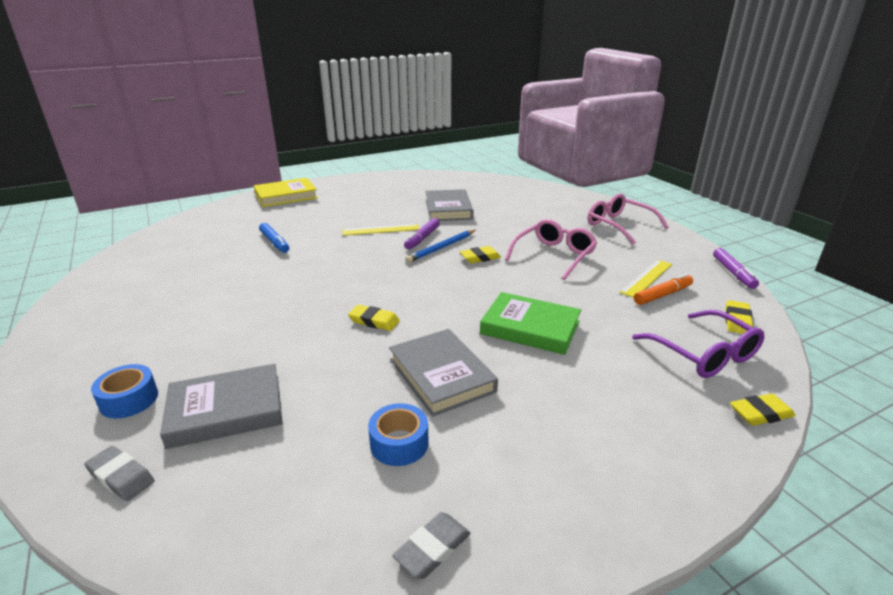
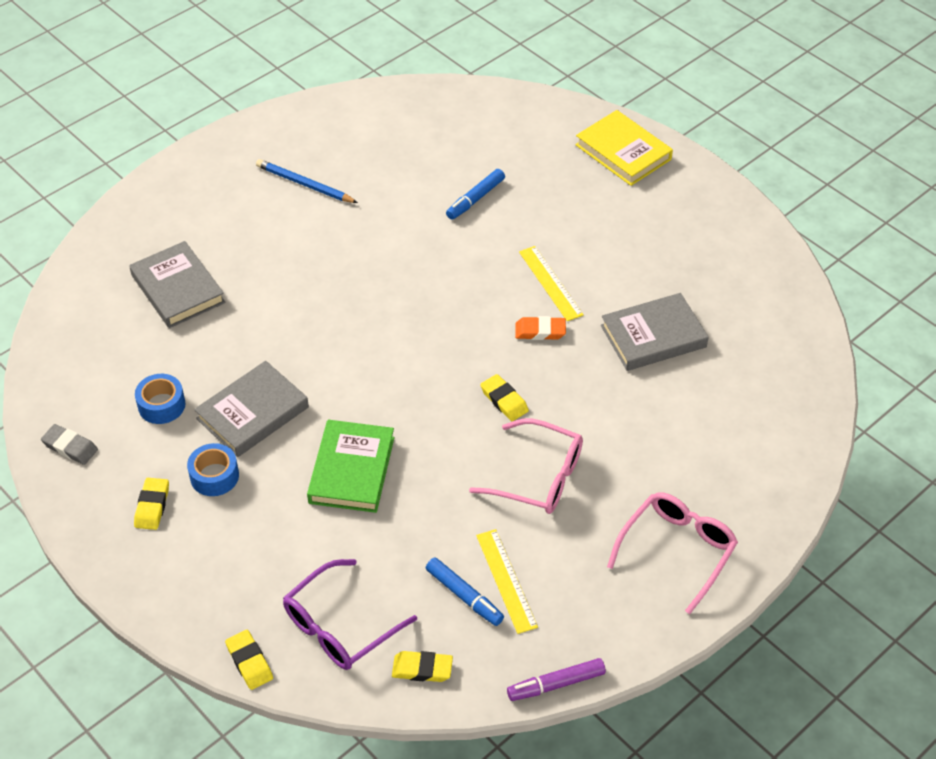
camera: 75 degrees right, 20 degrees up
(121, 477) = (103, 266): grey eraser -> none
(129, 400) = (178, 228): blue tape -> blue tape (214, 476)
(374, 321) = (329, 340): yellow eraser -> yellow eraser (152, 506)
(422, 238) = (540, 331): purple marker -> orange eraser
(441, 248) = (518, 357): blue pencil -> blue pencil (304, 184)
(646, 278) = (506, 580): yellow ruler -> yellow ruler turned 45 degrees clockwise
(662, 295) = (464, 596): orange marker -> blue marker

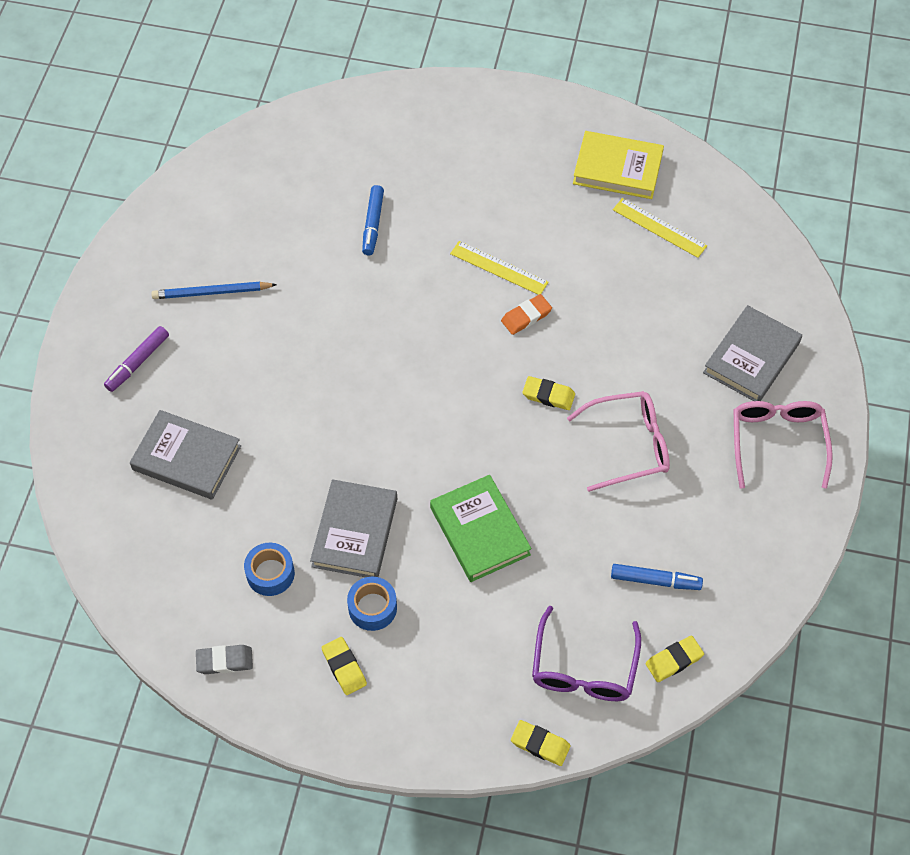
camera: 35 degrees left, 10 degrees up
(506, 580) = (675, 547): yellow ruler -> yellow ruler (659, 228)
(556, 684) = (778, 606): purple marker -> purple marker (138, 362)
(623, 152) = (459, 112): yellow book -> yellow book (617, 169)
(653, 336) = (617, 269): grey book -> grey book (751, 358)

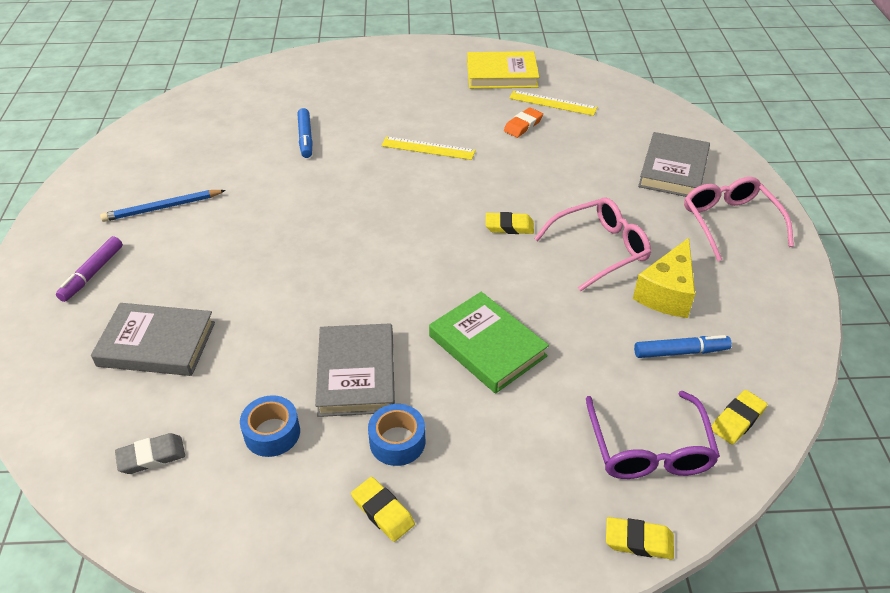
camera: 15 degrees left, 15 degrees down
(224, 661) = (236, 539): grey eraser -> grey eraser (151, 456)
(526, 316) = (465, 176): orange eraser -> orange eraser (523, 125)
(672, 513) = (667, 293): none -> yellow cheese

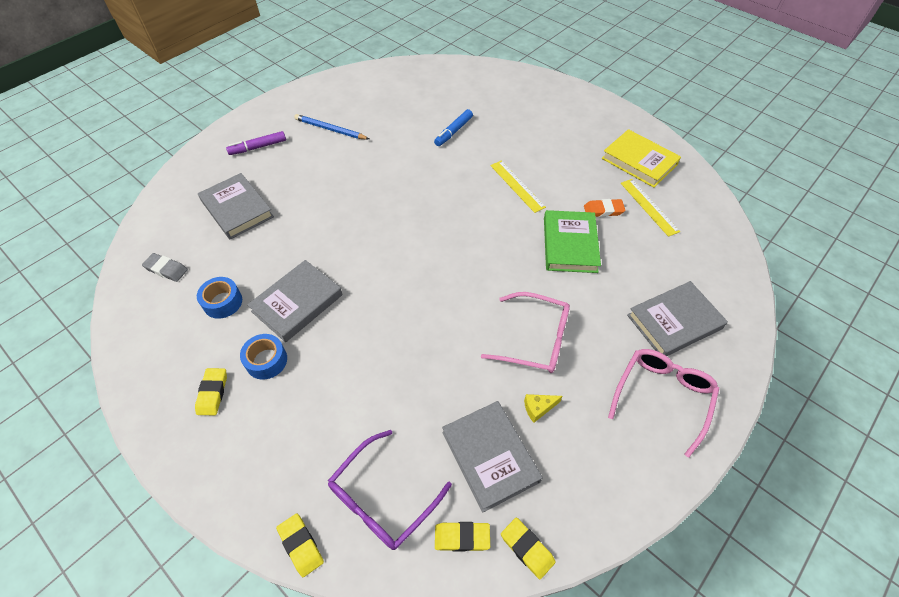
camera: 45 degrees right, 10 degrees up
(487, 346) = (381, 346): green book -> green book (570, 244)
(509, 226) = (497, 277): yellow eraser -> yellow eraser (527, 548)
(667, 293) = (538, 408): yellow cheese -> yellow cheese, size x0.49
(680, 352) = (490, 456): blue marker -> grey book

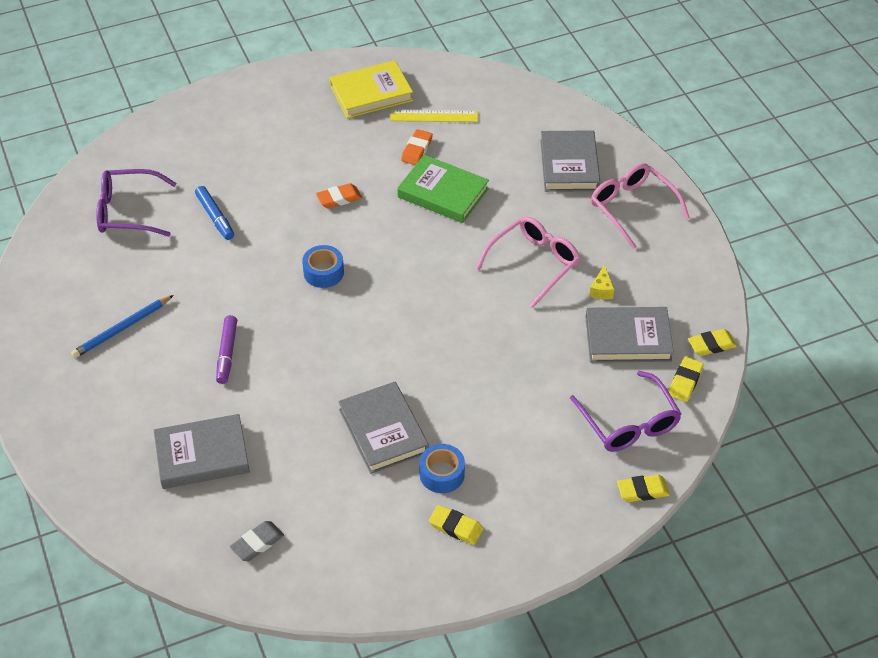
camera: 65 degrees left, 5 degrees down
(223, 302) = (342, 497): blue tape -> blue tape (323, 272)
(258, 147) = (100, 410): purple marker -> purple marker (227, 353)
(431, 92) = (127, 211): none -> purple glasses
(517, 186) = (339, 198): yellow ruler -> orange eraser

